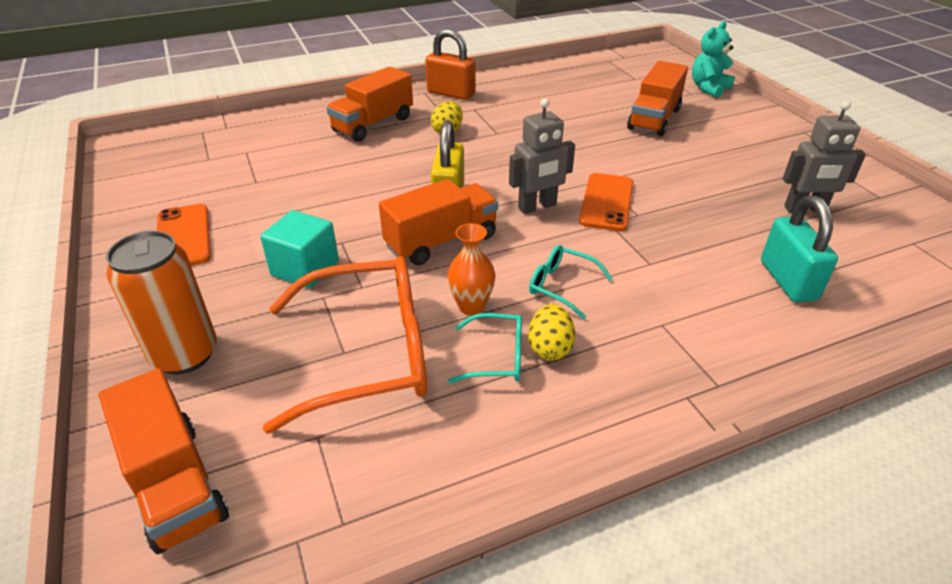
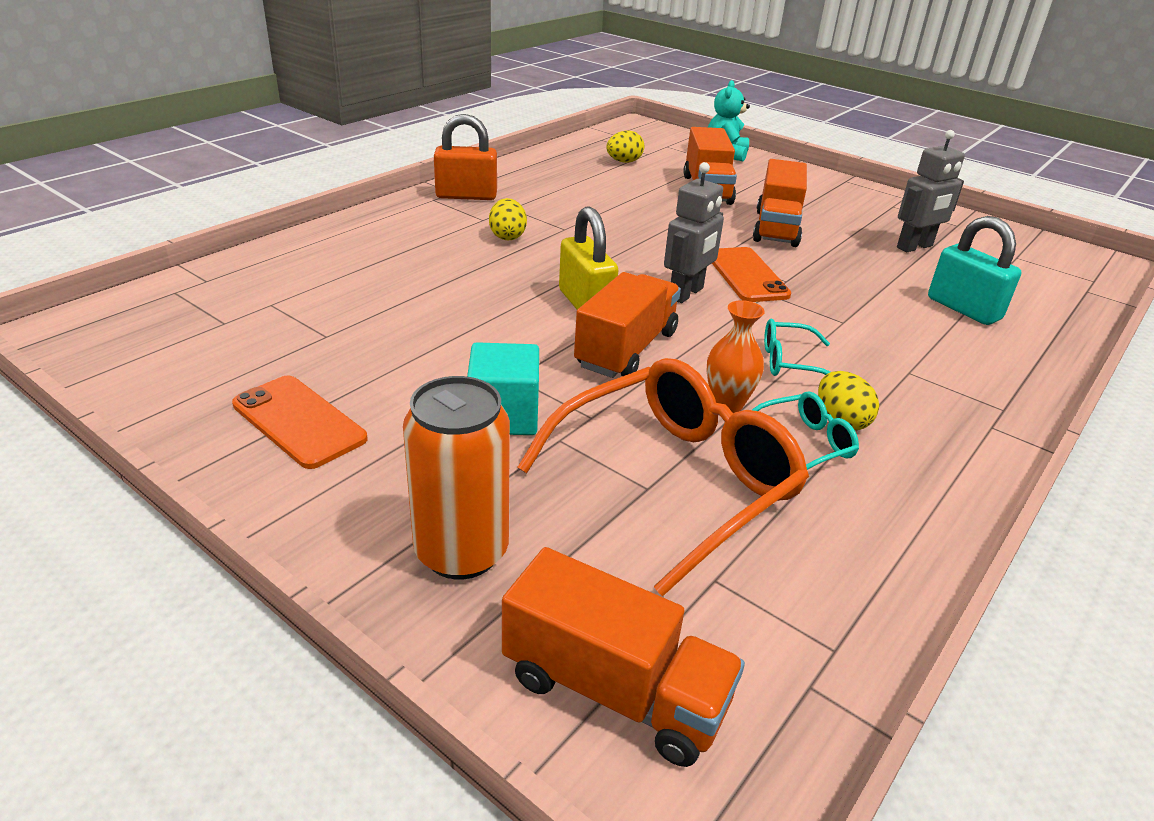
camera: 30 degrees left, 5 degrees down
(373, 124) = (409, 244): orange truck -> orange truck (776, 228)
(606, 83) = (624, 162): none -> yellow egg

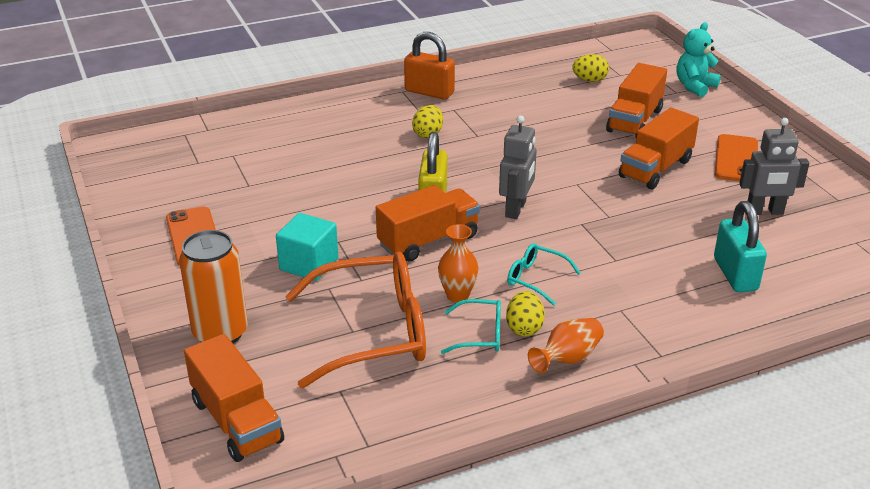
camera: 30 degrees right, 0 degrees up
(686, 293) = (516, 209): grey robot -> grey robot turned 45 degrees counterclockwise
(746, 275) = (581, 205): orange phone -> orange phone (736, 159)
(924, 442) = (567, 358): none -> orange vase

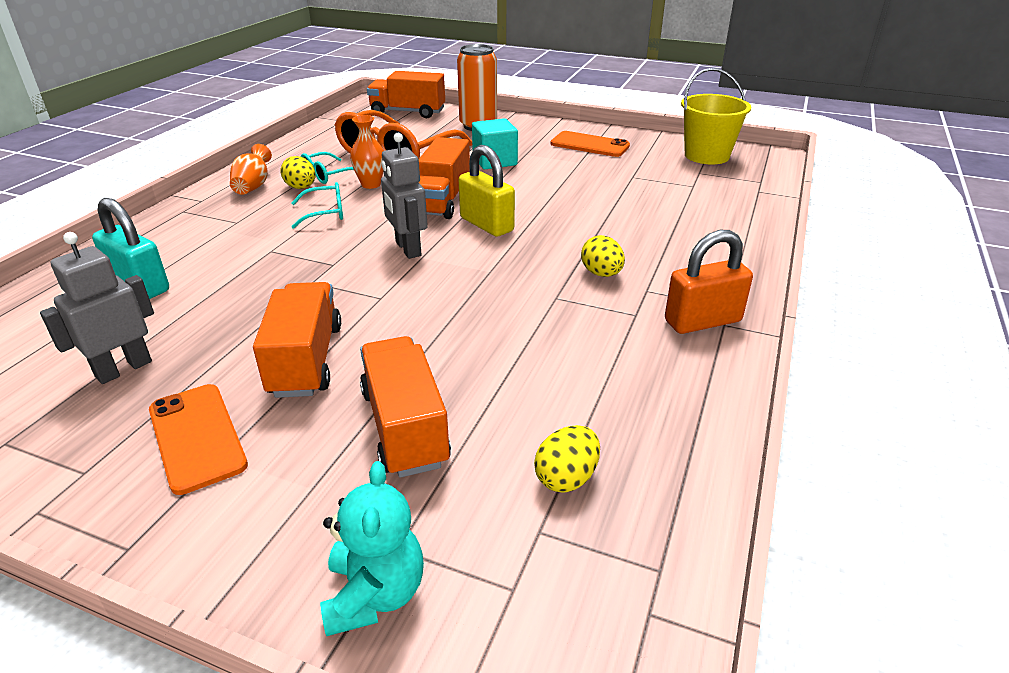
camera: 135 degrees right, 0 degrees up
(149, 172) = (706, 156): none -> yellow bucket

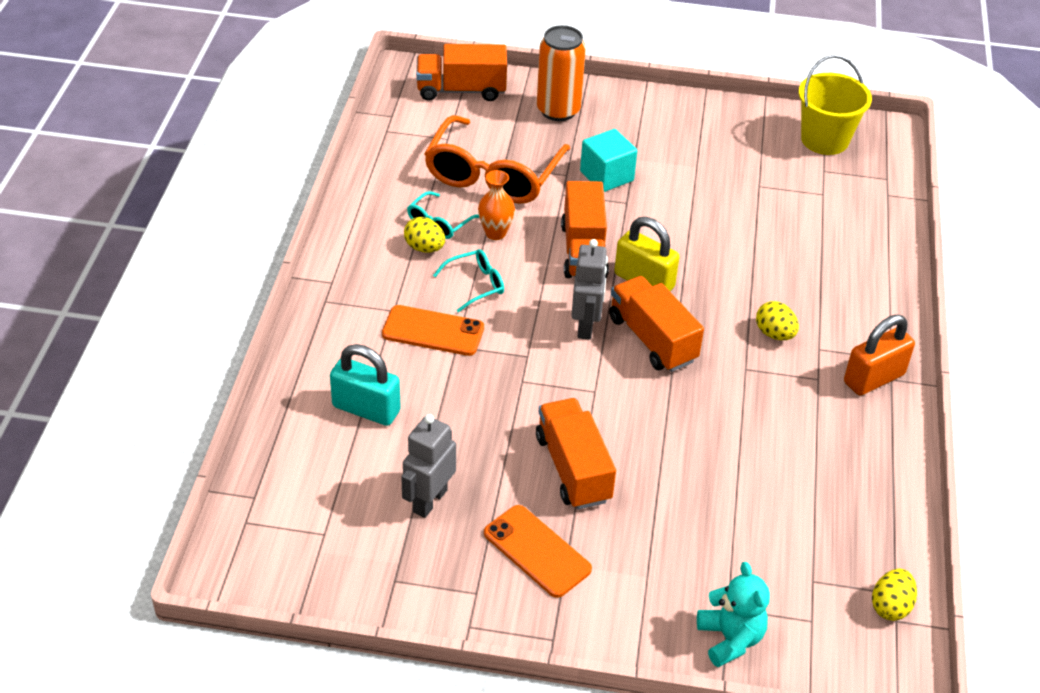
camera: 15 degrees left, 10 degrees up
(253, 186) = (371, 252): orange vase -> none
(404, 427) = (685, 518): orange truck -> orange truck (652, 339)
(407, 249) = (586, 326): grey robot -> grey robot turned 135 degrees counterclockwise
(566, 478) = (816, 539): yellow egg -> yellow egg (890, 606)
(589, 145) = (696, 134): orange phone -> orange phone (433, 331)

